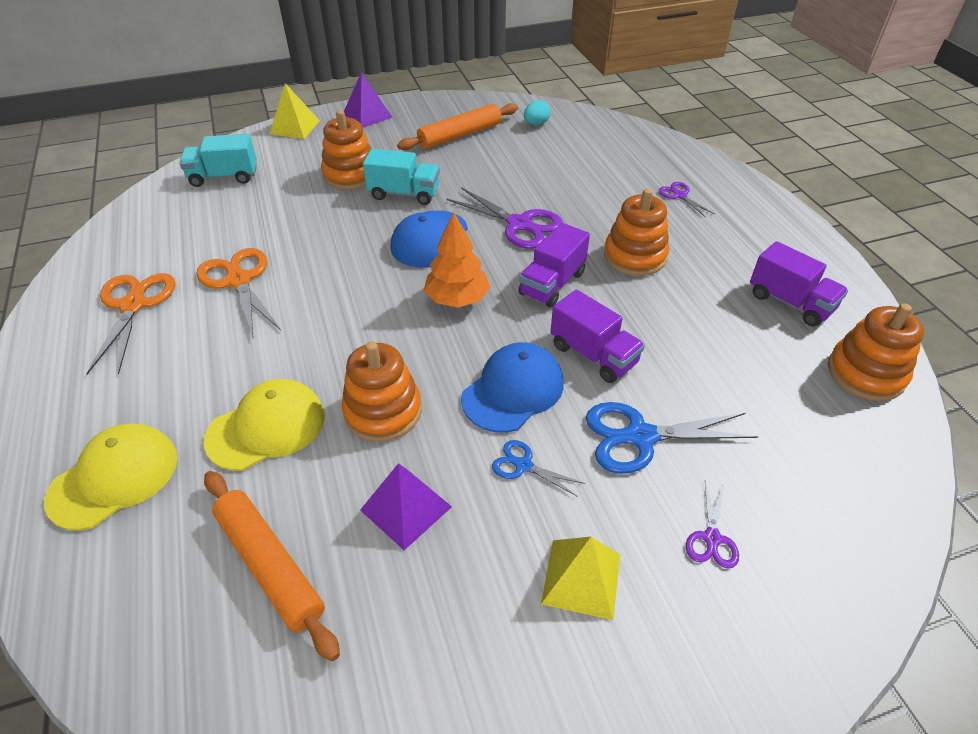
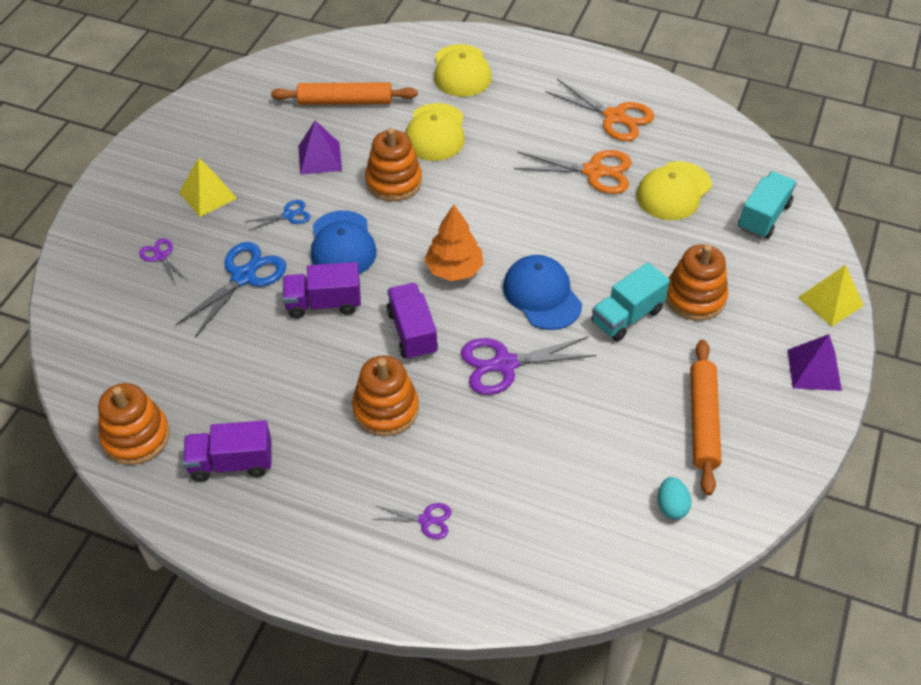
camera: 130 degrees right, 5 degrees up
(229, 227) = (673, 191): none -> yellow cap

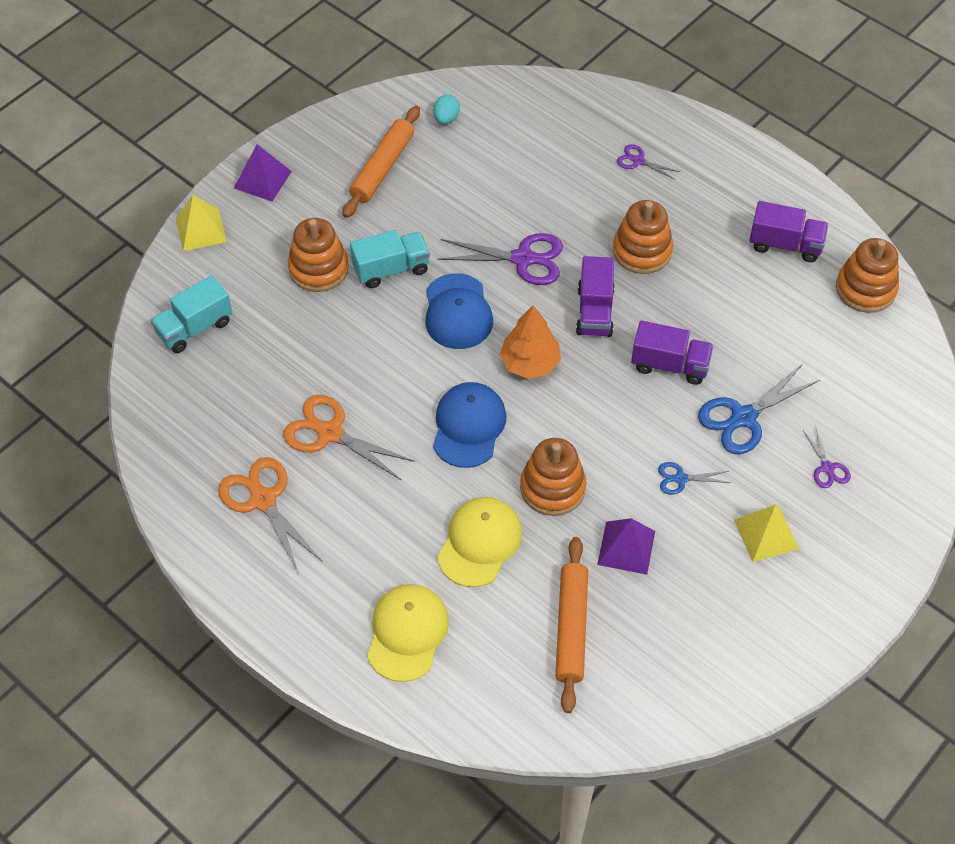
camera: 160 degrees left, 5 degrees up
(342, 245) = (633, 424): blue cap -> blue cap (468, 426)
(345, 101) = (571, 628): orange rolling pin -> orange rolling pin turned 75 degrees clockwise
(673, 191) = (262, 383): yellow cap -> none

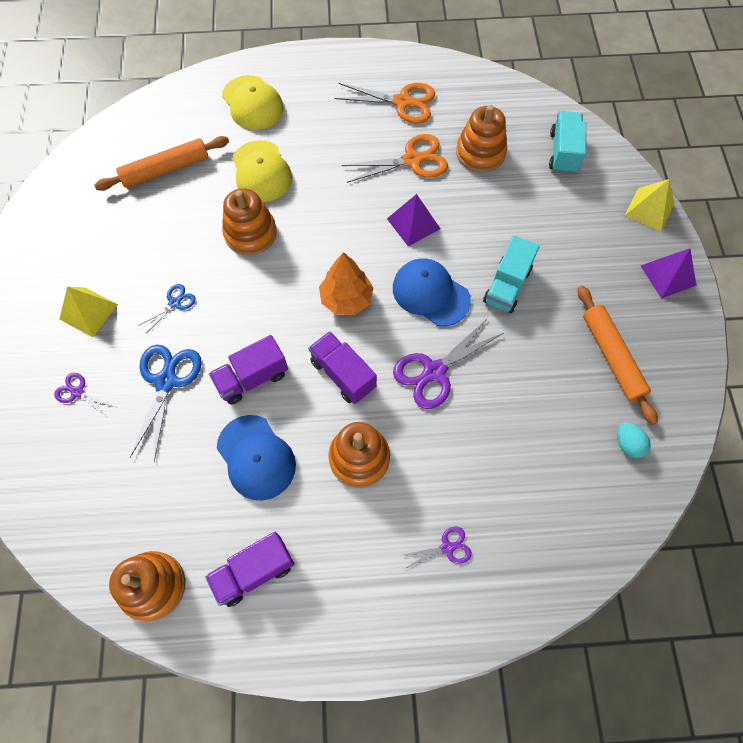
camera: 135 degrees right, 10 degrees up
(318, 268) = (549, 247): orange stacking toy -> orange stacking toy (480, 153)
(468, 426) = (339, 228): blue cap -> blue cap (256, 457)
(571, 628) = (165, 169): orange rolling pin -> orange rolling pin turned 75 degrees counterclockwise
(626, 547) = (172, 234): purple pyramid -> purple pyramid (413, 223)

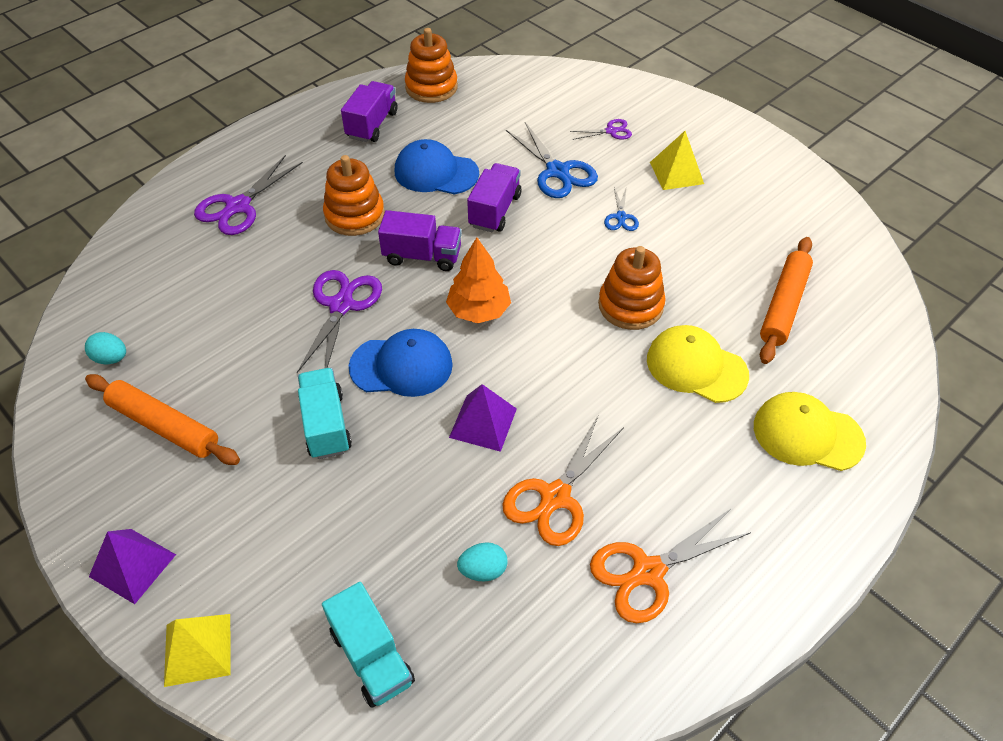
camera: 140 degrees right, 15 degrees down
(447, 548) = (238, 206): purple scissors -> purple scissors, size x1.89
(480, 153) = (483, 570): orange stacking toy -> turquoise egg

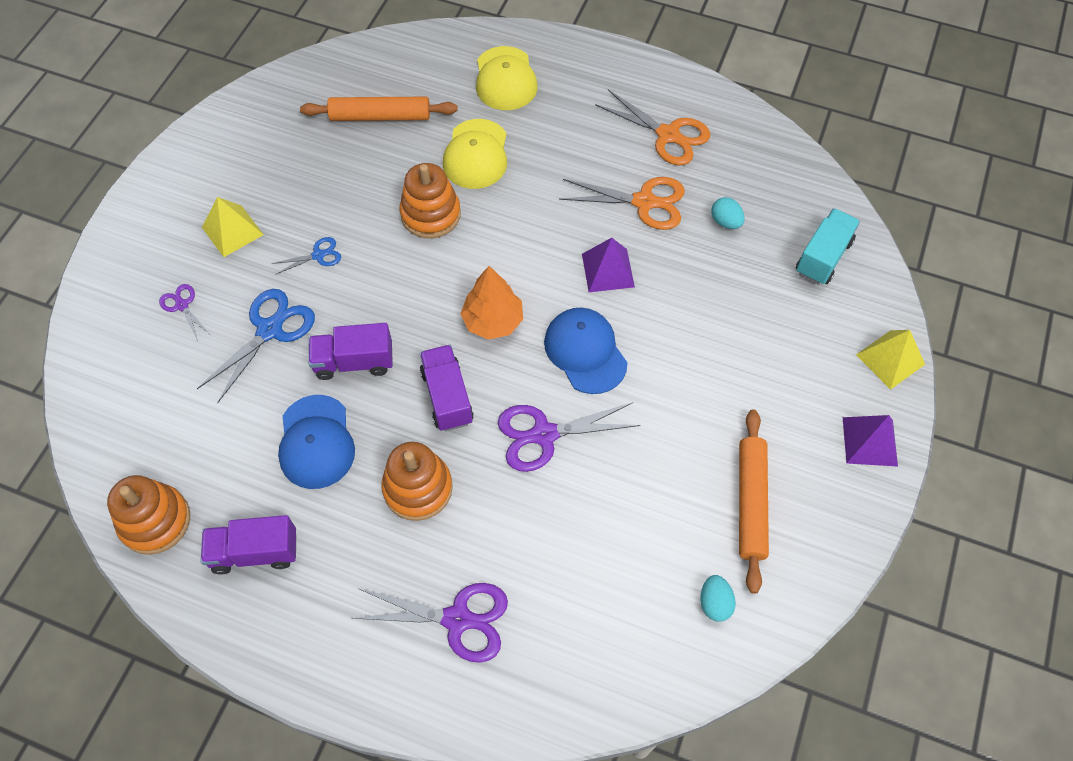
camera: 115 degrees left, 10 degrees up
(326, 425) = (674, 377): turquoise truck -> none

